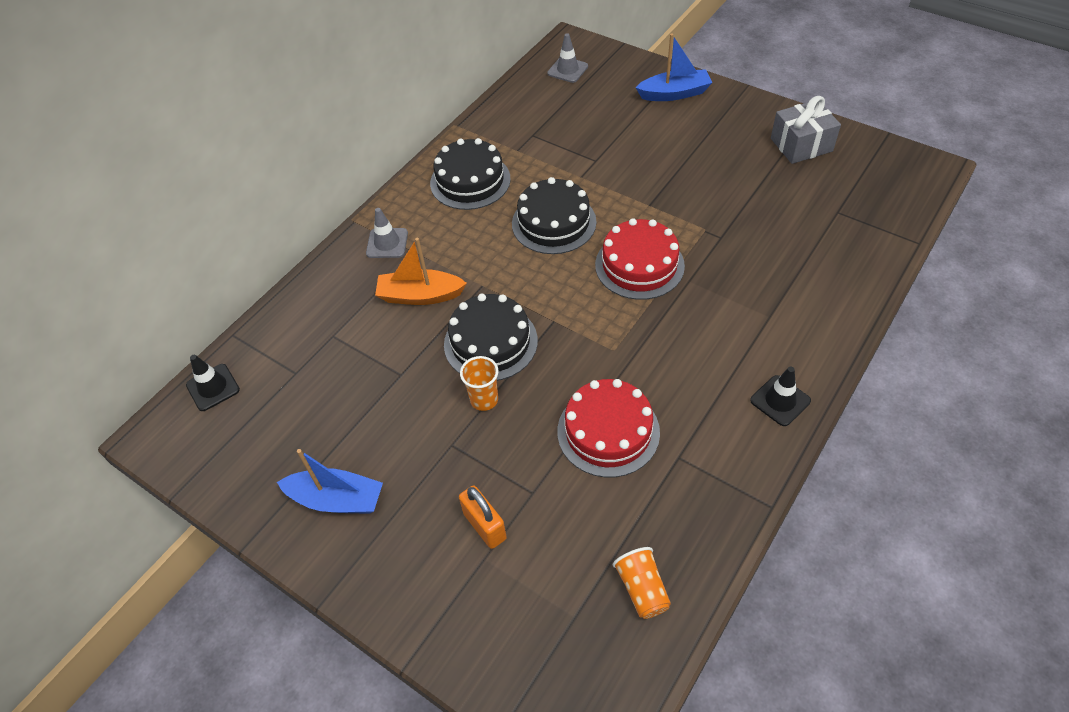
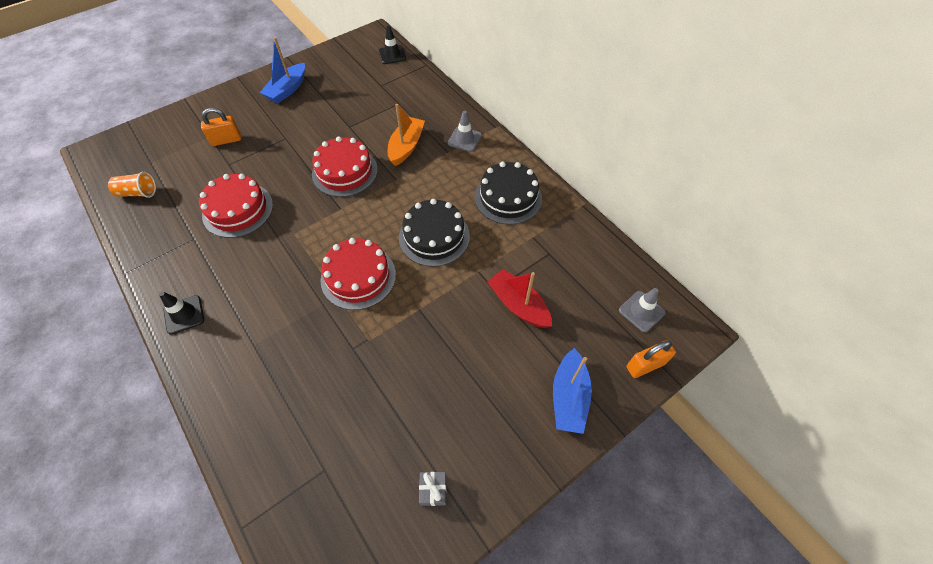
camera: 105 degrees right, 5 degrees up
(484, 400) = (304, 158): orange cup -> none
(490, 342) = (345, 172): black cake -> red cake
(604, 141) = (518, 305): none -> red boat
(619, 60) = (645, 365): none -> orange padlock
(801, 145) = (433, 490): grey gift -> grey gift, size x0.51

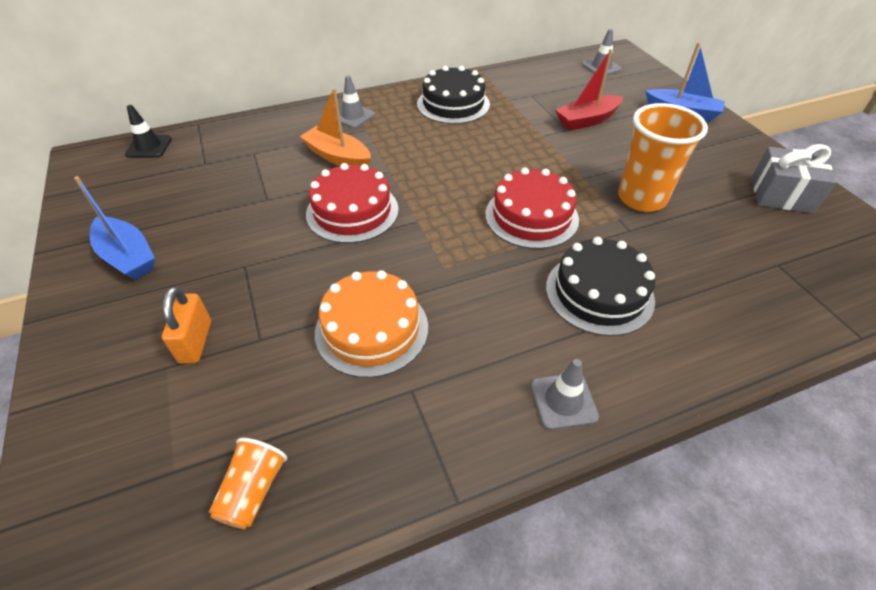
camera: 75 degrees left, 10 degrees down
(184, 314) = (563, 401): black traffic cone -> grey traffic cone
(238, 210) = (372, 329): red cake -> orange cake
(399, 356) = (641, 198): none -> orange cup
(433, 490) = (781, 195): grey gift -> grey gift, size x1.97
(434, 236) = (489, 155): black cake -> black cake (599, 293)
(645, 365) = (652, 76): orange padlock -> none

